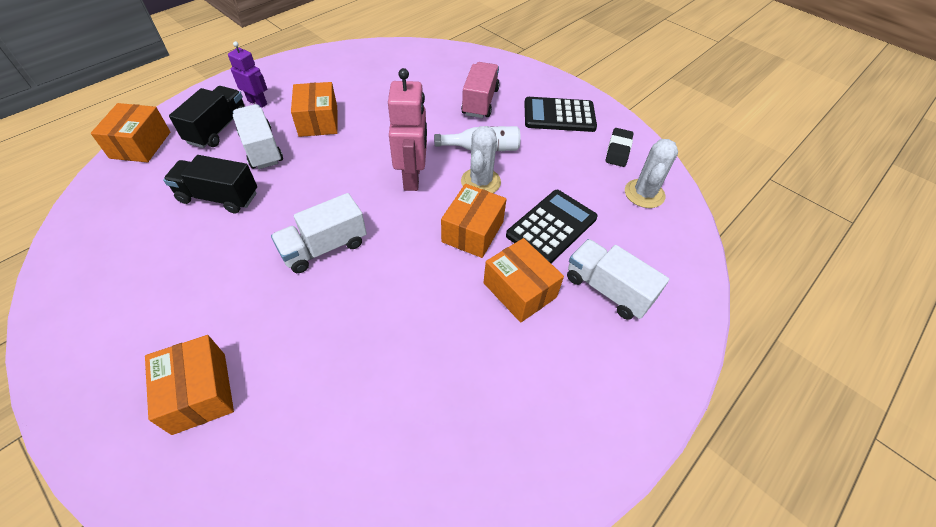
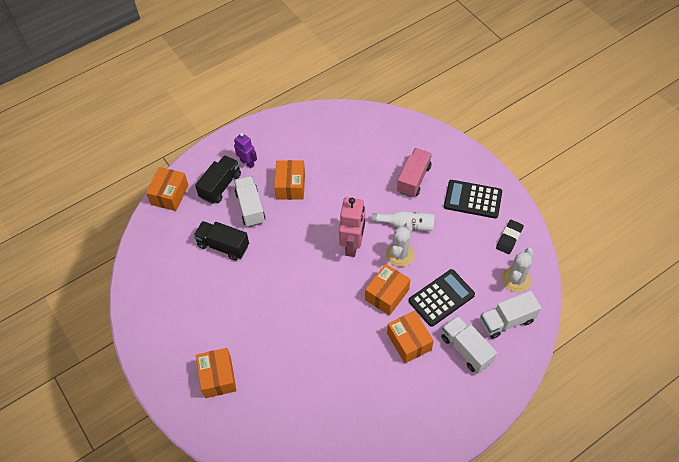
camera: 15 degrees right, 5 degrees up
(324, 247) = (289, 294): white truck -> white truck (507, 321)

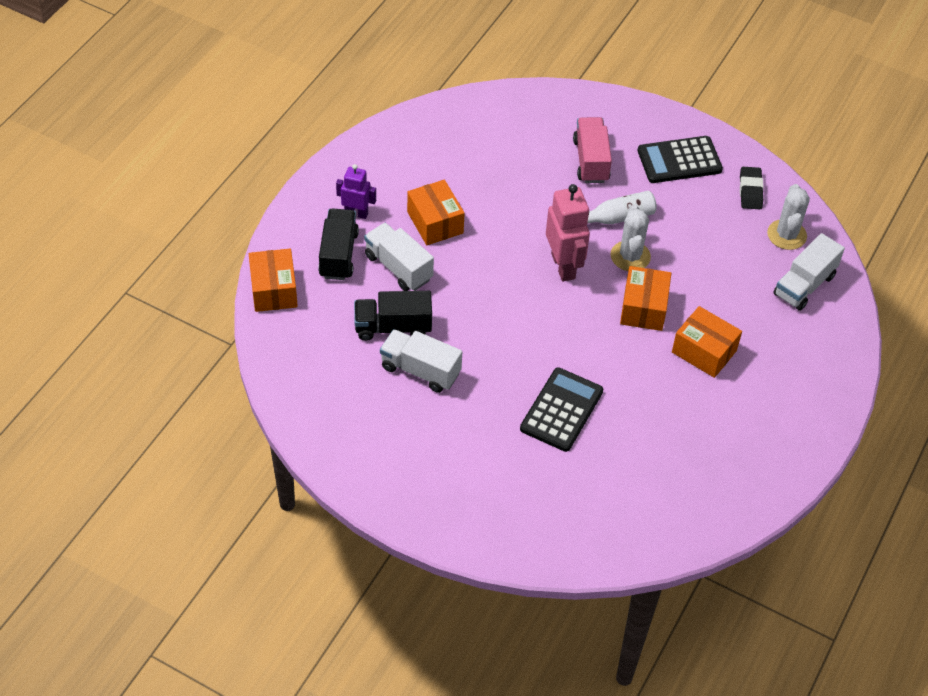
camera: 30 degrees left, 5 degrees down
(218, 377) = (492, 484): orange box -> none
(441, 298) = (712, 288): black calculator -> black calculator (561, 410)
(466, 349) = (776, 334): white truck -> white truck (420, 370)

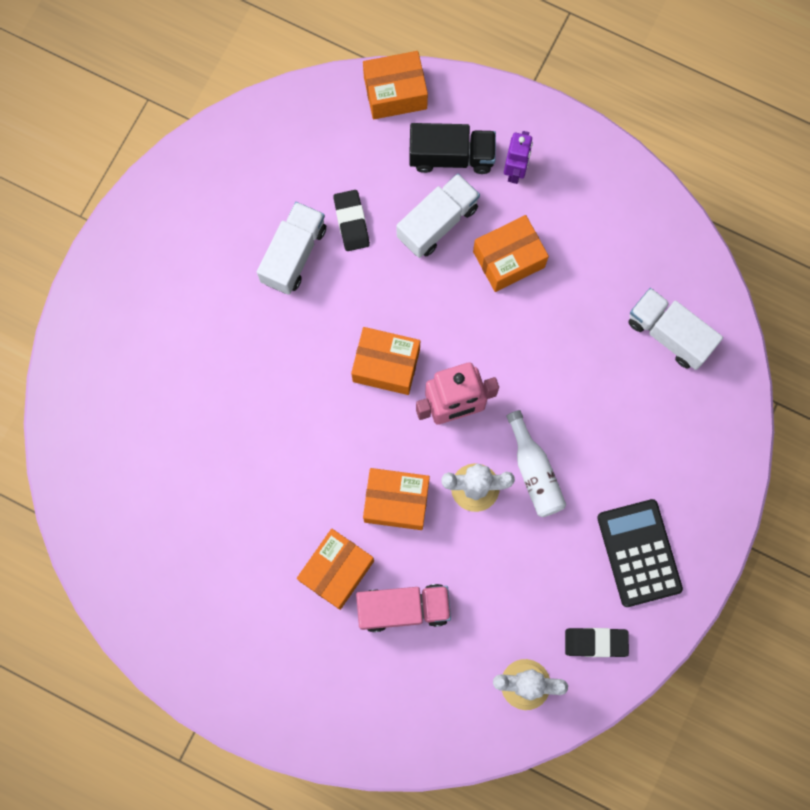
camera: 90 degrees right, 25 degrees up
(393, 327) = (351, 222): black truck -> black eraser
(525, 309) = (386, 365): none -> orange box
(561, 410) = (247, 407): black calculator -> none
(591, 161) = (627, 441): pink truck -> pink truck (403, 608)
(804, 285) = (445, 700): white truck -> white truck (669, 334)

